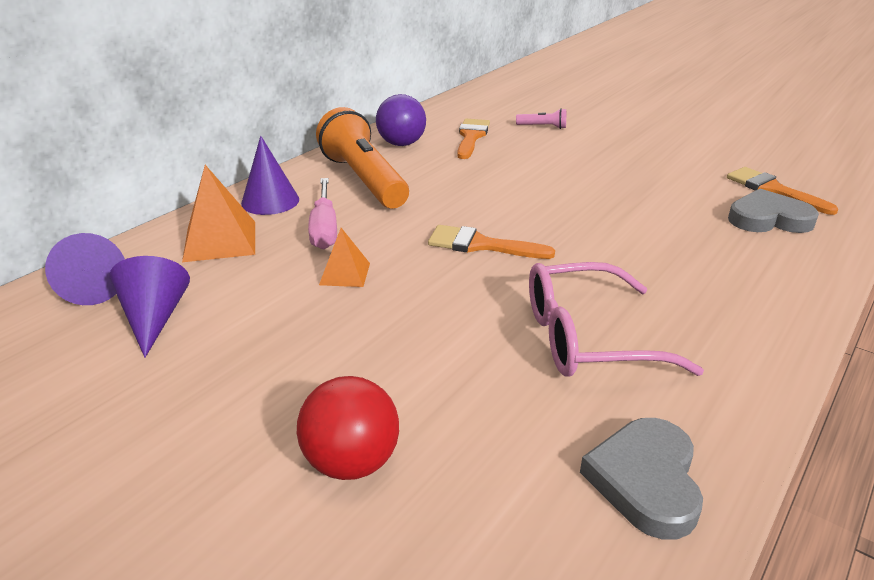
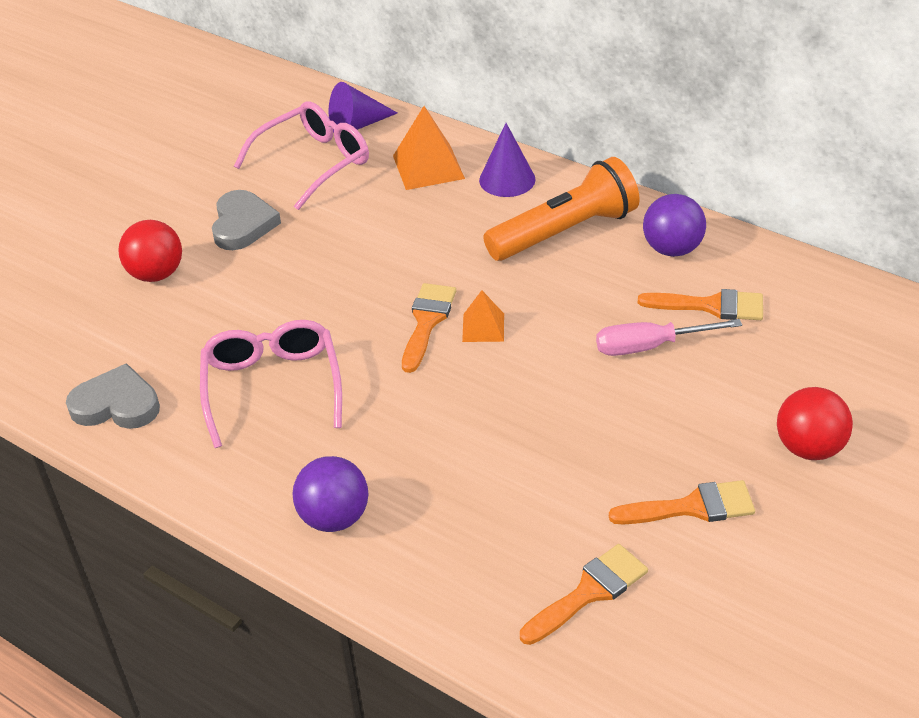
camera: 90 degrees right, 10 degrees up
(155, 318) = (314, 163): purple cone -> pink glasses
(324, 228) = (454, 221): pink screwdriver -> pink screwdriver (650, 346)
(344, 274) = (374, 243): orange pyramid -> orange pyramid (483, 327)
(543, 127) = (768, 374): pink flashlight -> none
(610, 122) = (809, 448): none -> red ball
(676, 155) = (692, 507): none -> orange brush
(761, 294) = (334, 518): none -> purple ball
(768, 219) = (501, 565): grey heart -> grey heart (243, 224)

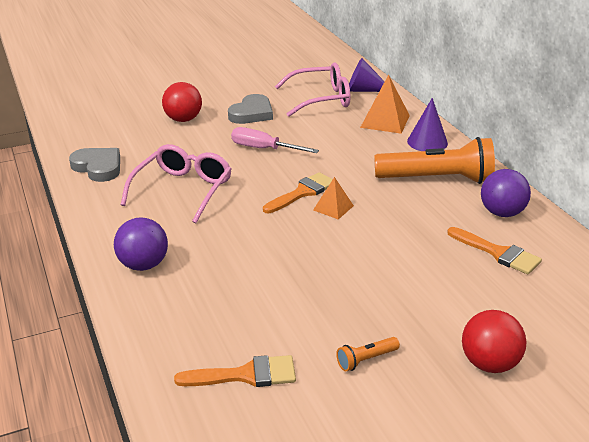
camera: 30 degrees right, 10 degrees down
(650, 346) = (431, 258): pink screwdriver -> pink screwdriver (264, 149)
(692, 507) = (366, 360): orange brush -> orange flashlight

